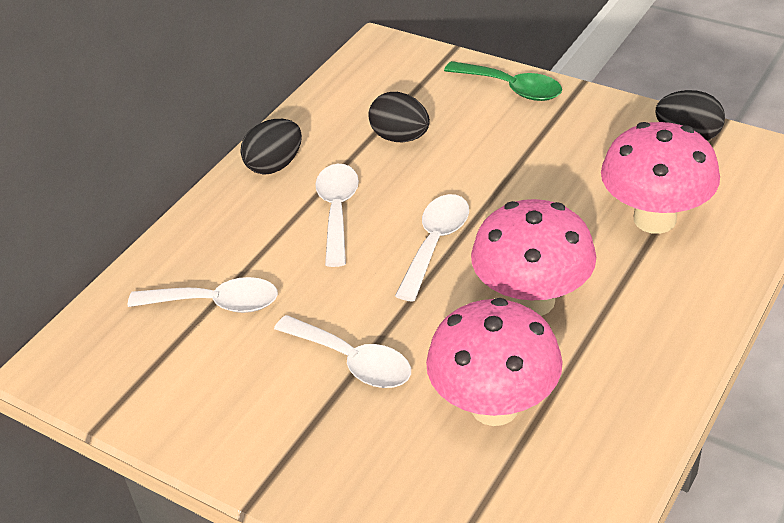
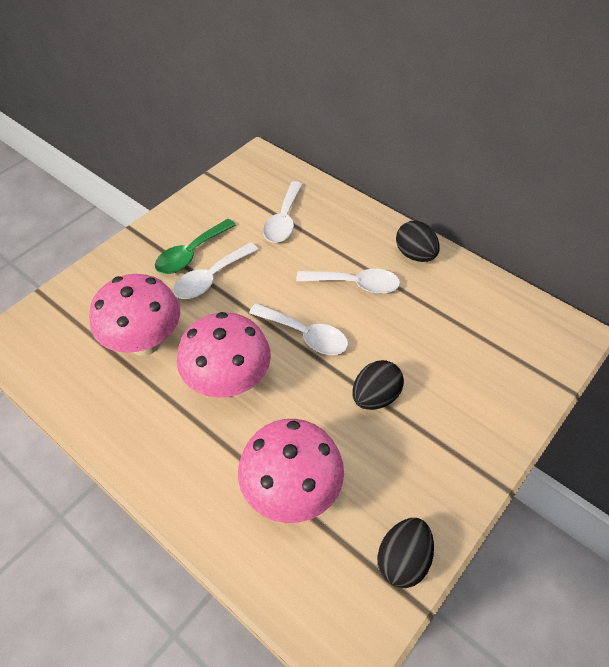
camera: 95 degrees right, 10 degrees up
(400, 137) = (437, 331): black egg -> black egg (375, 397)
(512, 88) = (500, 423): green spoon -> green spoon (191, 254)

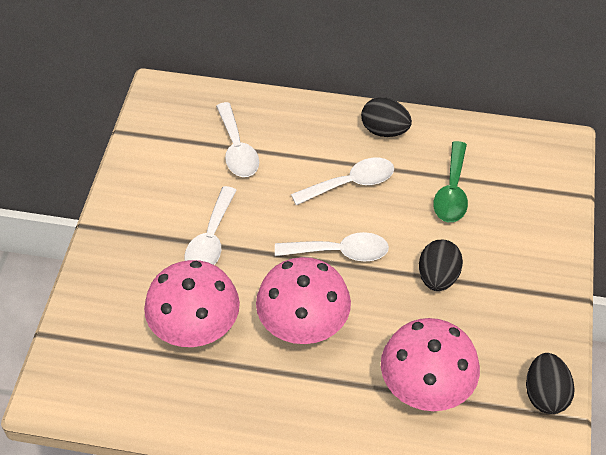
camera: 30 degrees left, 0 degrees up
(191, 254) = (171, 224): green spoon -> green spoon (452, 192)

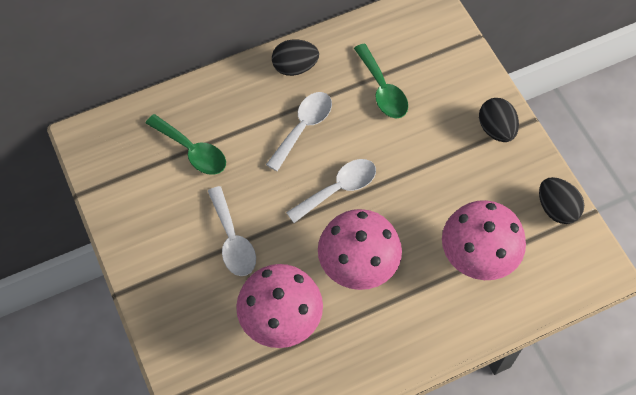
camera: 35 degrees left, 10 degrees up
(237, 149) = (192, 151): white spoon -> green spoon
(437, 277) = (422, 165): black egg -> black egg (496, 129)

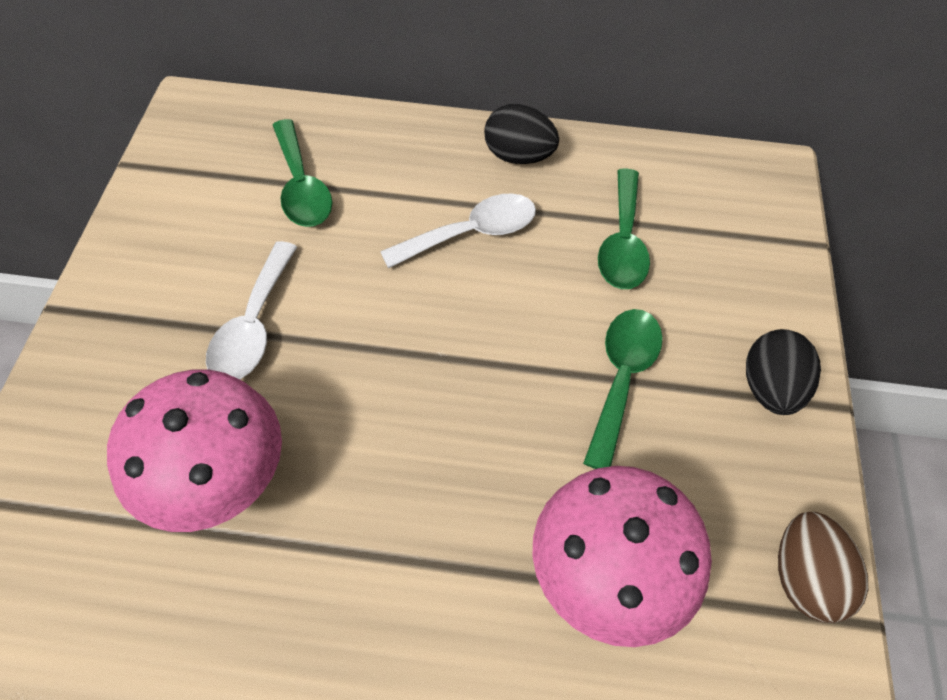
camera: 30 degrees right, 5 degrees down
(338, 189) = (457, 340): white spoon -> none
(358, 266) = (398, 471): pink mushroom -> none
(427, 163) = (622, 378): none -> green spoon
(556, 209) = (804, 578): black egg -> brown egg

